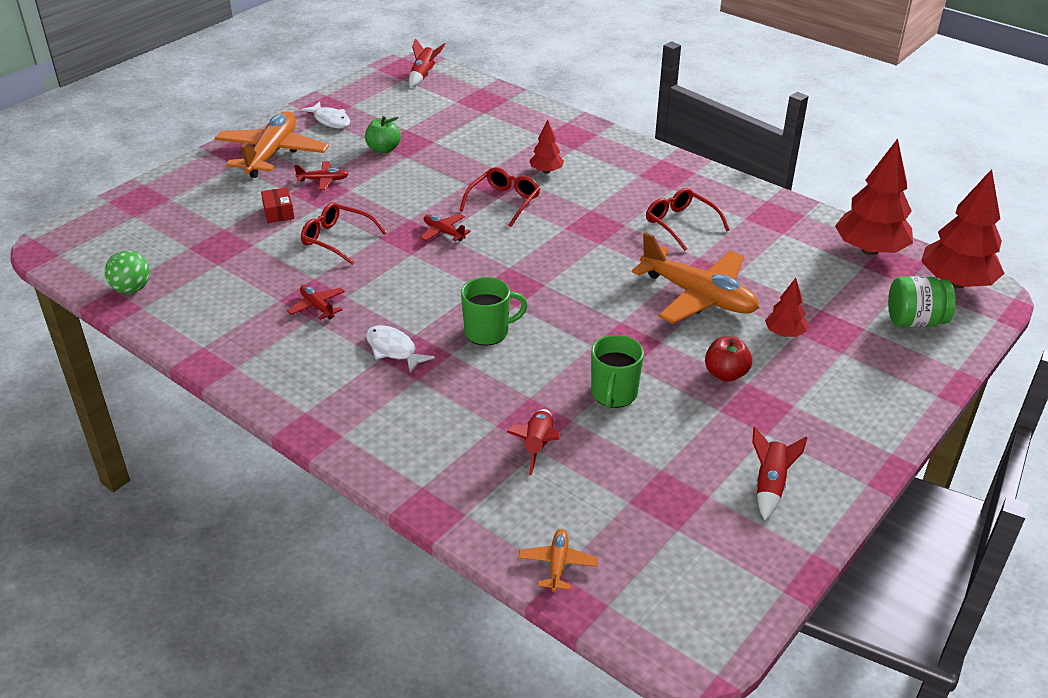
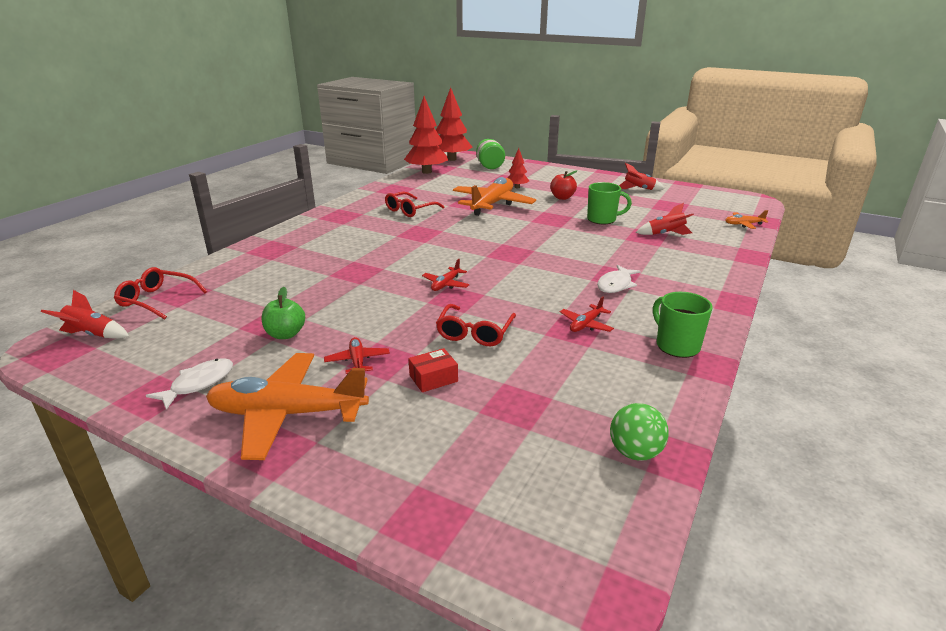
camera: 100 degrees left, 10 degrees down
(488, 332) = (570, 256): green mug -> green mug (676, 345)
(503, 202) = (390, 265): red glasses -> red glasses (157, 300)
(546, 171) = (337, 254): red tree -> none

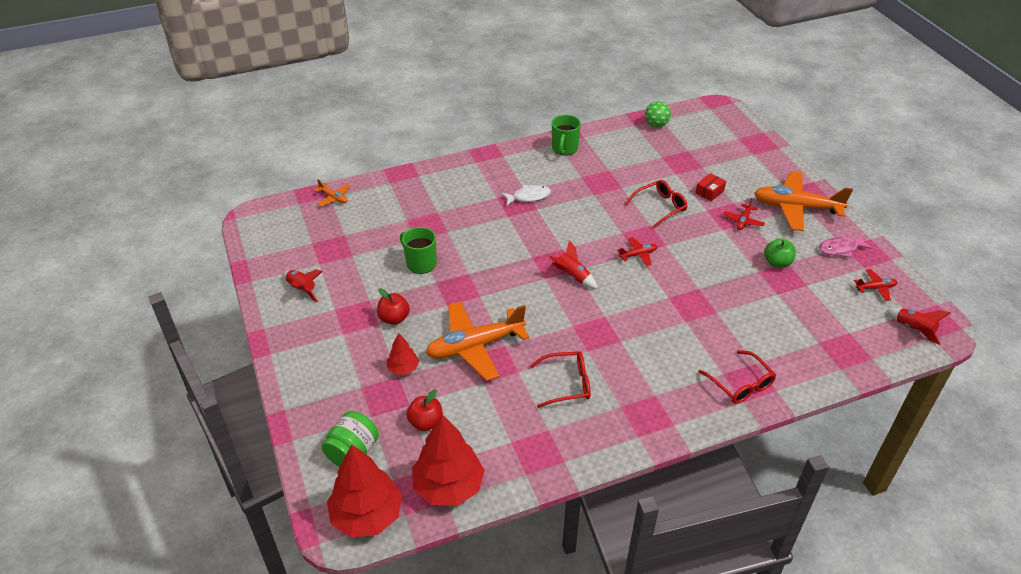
camera: 140 degrees left, 15 degrees up
(157, 300) = (865, 350): red glasses -> red glasses (740, 384)
(199, 384) = (840, 249): white fish -> pink fish
(287, 414) = (796, 208): orange plane -> orange plane turned 150 degrees clockwise
(433, 378) = (709, 192): red box -> red box turned 60 degrees counterclockwise
(470, 180) = (426, 422): none -> red apple
(586, 324) = (591, 181): red plane -> red plane (875, 288)
(665, 234) = (409, 220): red rocket -> red rocket (572, 276)

